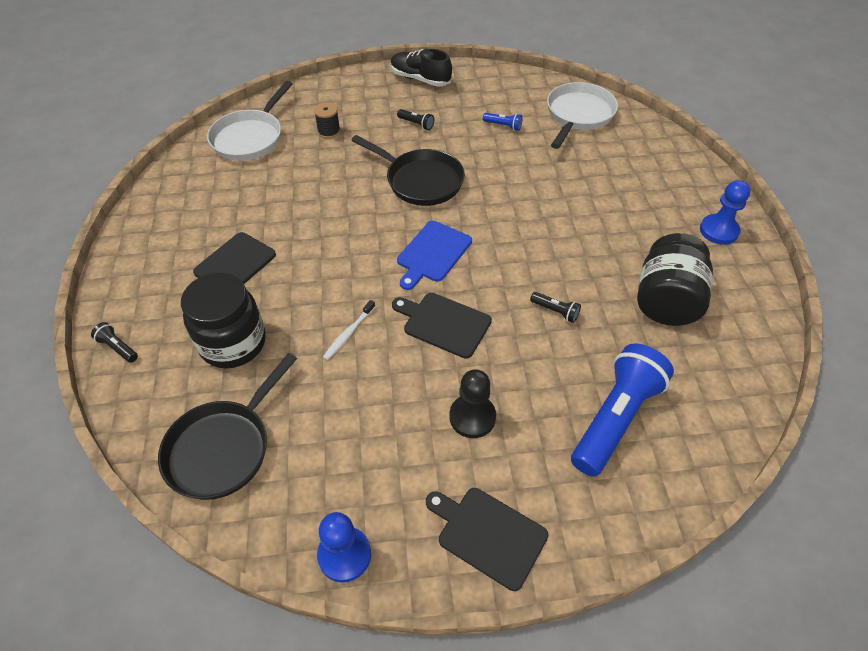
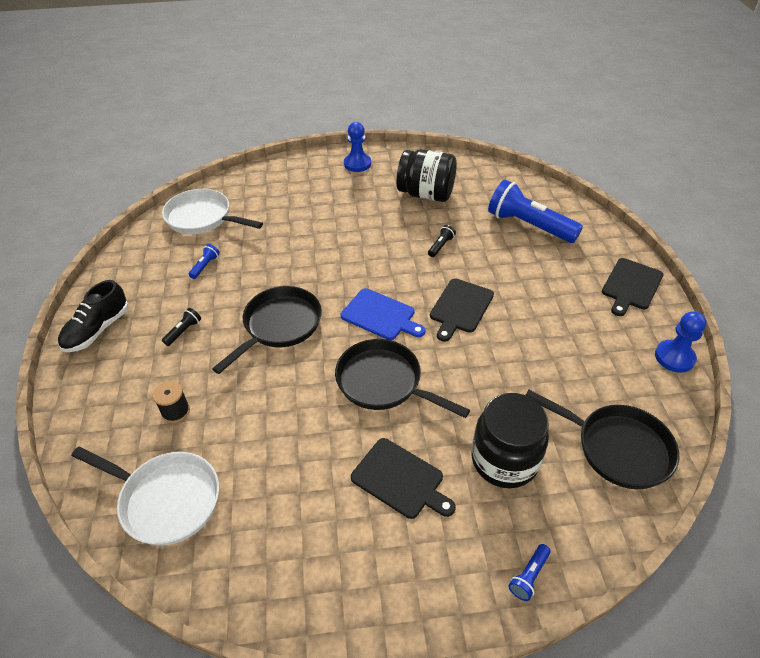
camera: 90 degrees left, 5 degrees down
(118, 348) = (529, 576): black flashlight -> blue flashlight
(341, 255) = (383, 382): none -> black pan
(349, 333) = (479, 369): white toothbrush -> none
(472, 417) = (545, 292): black pawn -> none

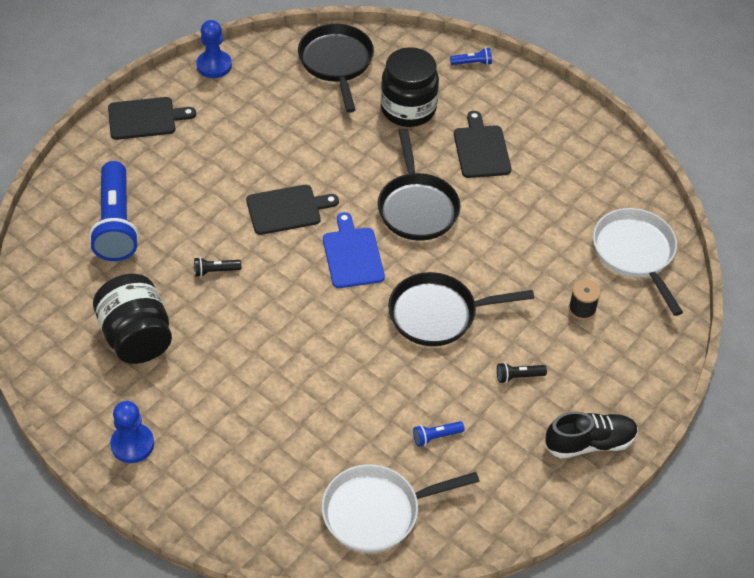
camera: 135 degrees left, 5 degrees up
(202, 218) = (377, 512): white pan -> white pan turned 90 degrees clockwise

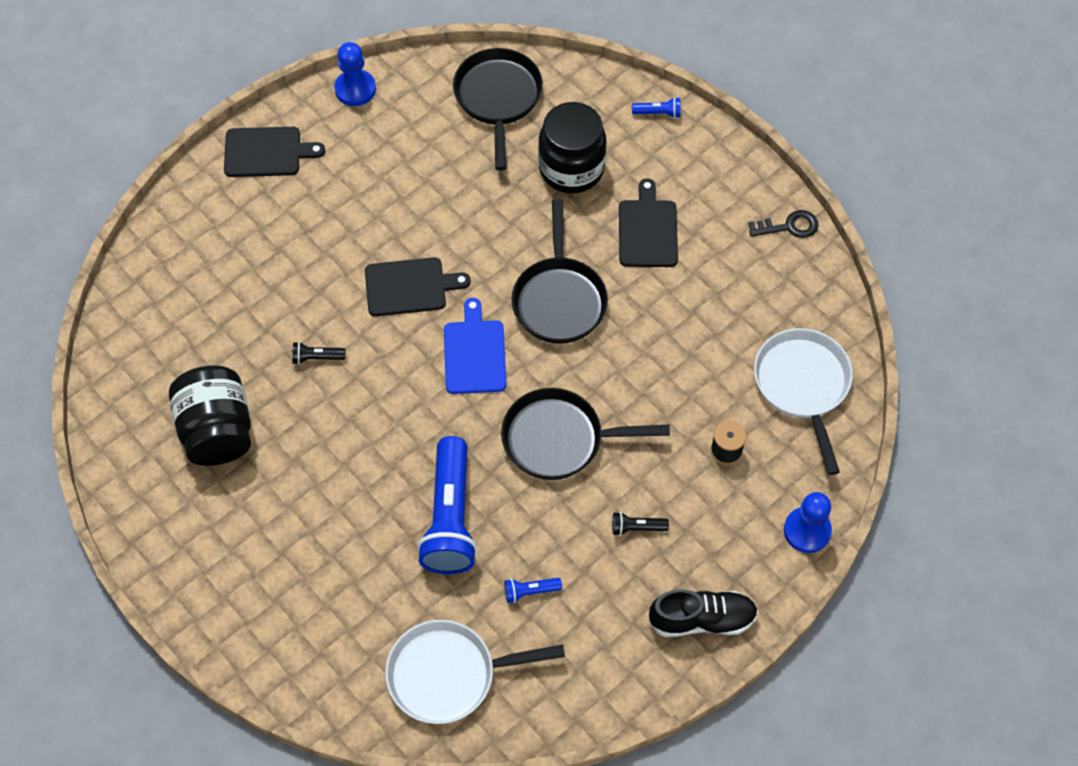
camera: 10 degrees right, 10 degrees up
(116, 224) = (215, 286): blue flashlight -> blue flashlight (450, 518)
(132, 444) = (194, 561): blue pawn -> blue pawn (807, 531)
(598, 136) = (789, 226): none -> black key

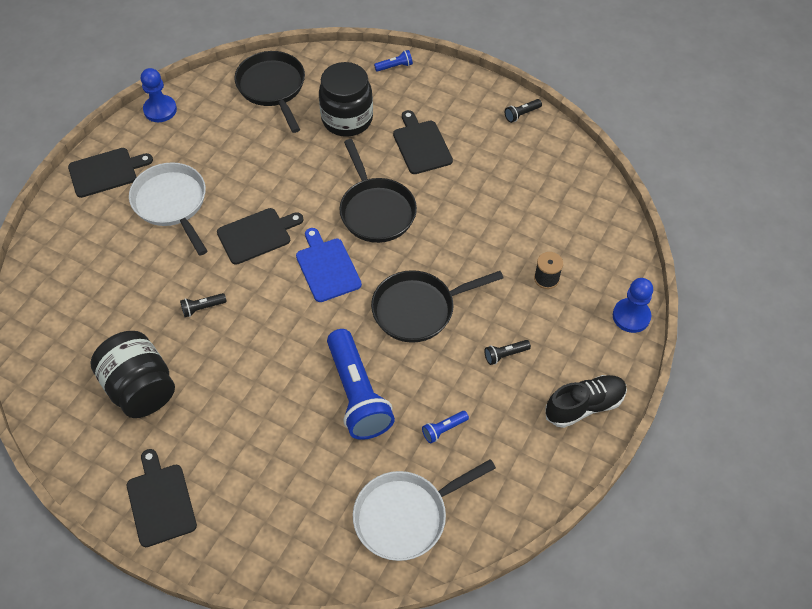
camera: 20 degrees left, 5 degrees down
(195, 566) = (160, 501): none -> black cutting board
(789, 226) = (521, 114): black key -> black flashlight
(803, 385) = (581, 217): white pan -> white pan (172, 203)

